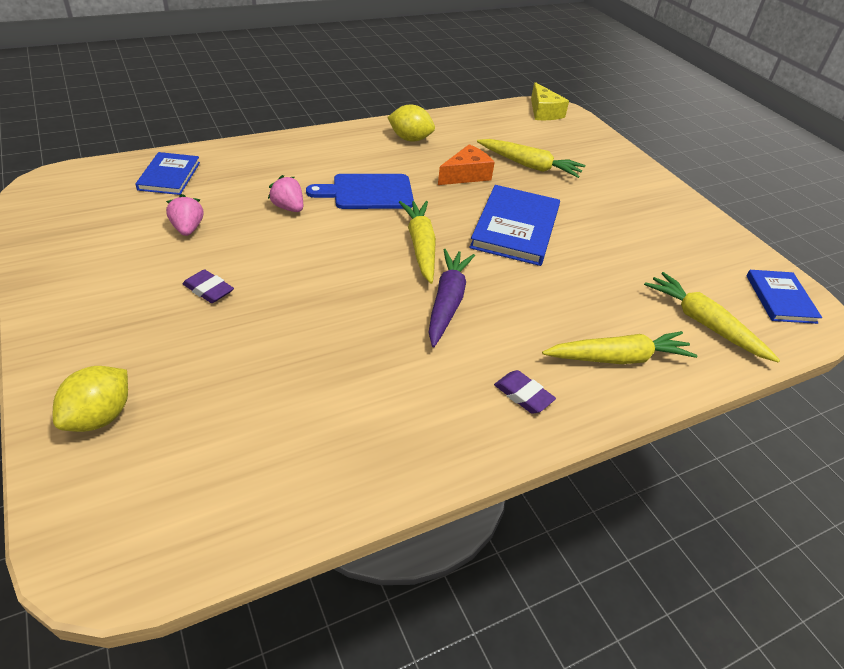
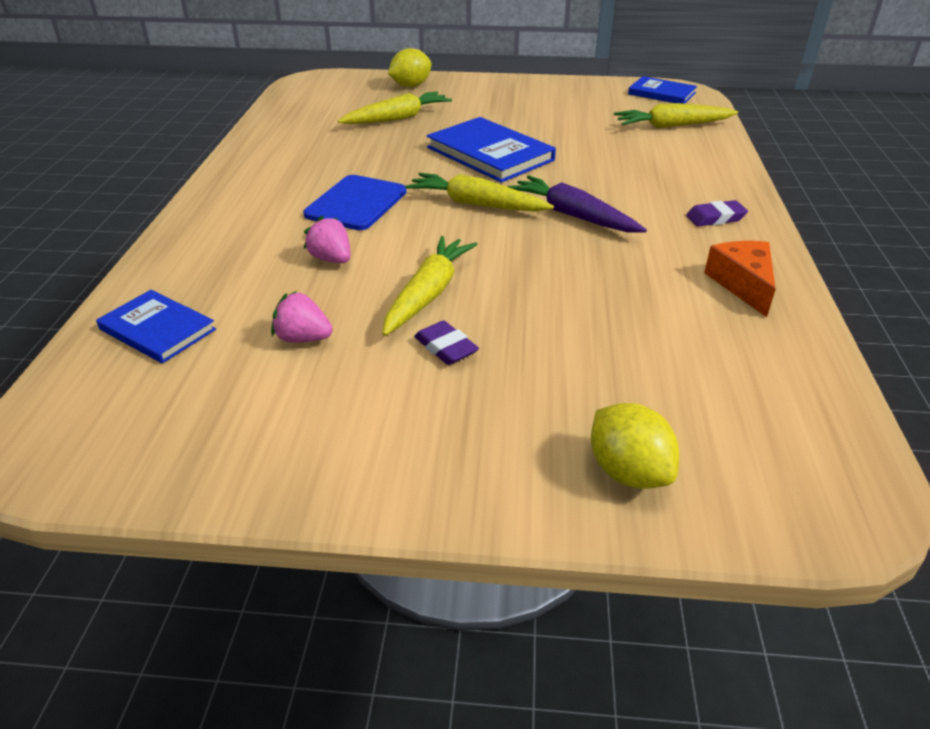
camera: 55 degrees left, 5 degrees down
(208, 290) = (445, 347): purple eraser -> purple eraser turned 75 degrees clockwise
(288, 208) = (331, 259): pink strawberry -> pink strawberry turned 60 degrees clockwise
(410, 139) = (277, 157): yellow lemon -> yellow lemon (410, 86)
(466, 175) = (379, 150): orange cheese -> orange cheese (742, 284)
(544, 112) = (313, 84): yellow cheese -> none
(618, 358) = (692, 168): yellow carrot -> yellow carrot (428, 294)

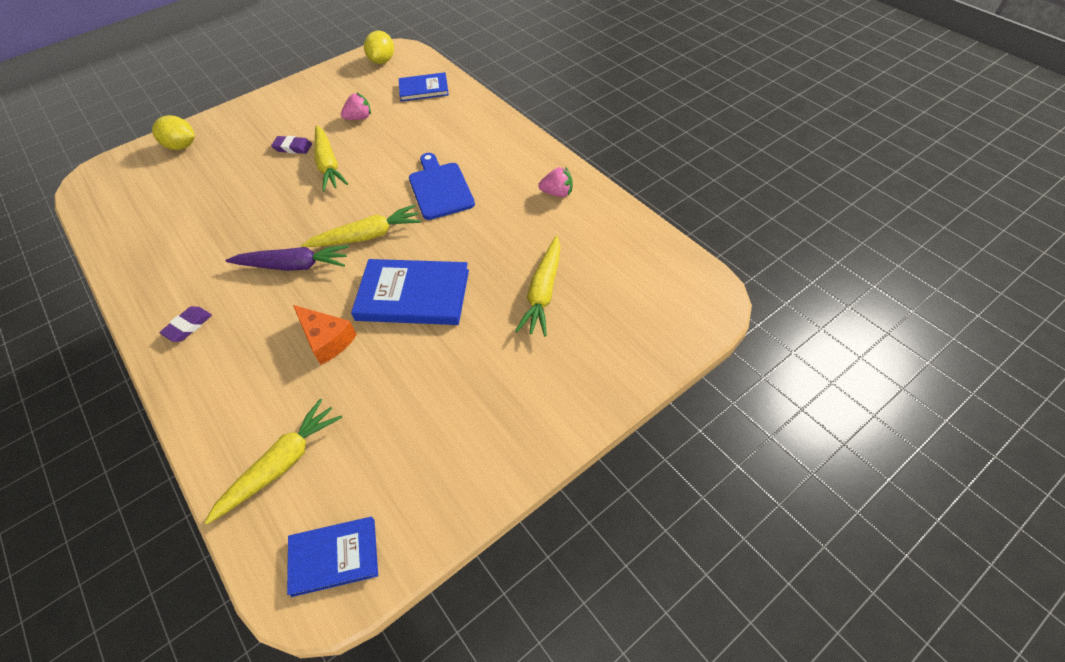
camera: 140 degrees right, 15 degrees up
(331, 259) = (401, 153): pink strawberry -> pink strawberry (557, 193)
(410, 86) = (611, 356): yellow lemon -> yellow lemon (382, 61)
(742, 284) = (154, 269): orange cheese -> orange cheese (327, 340)

